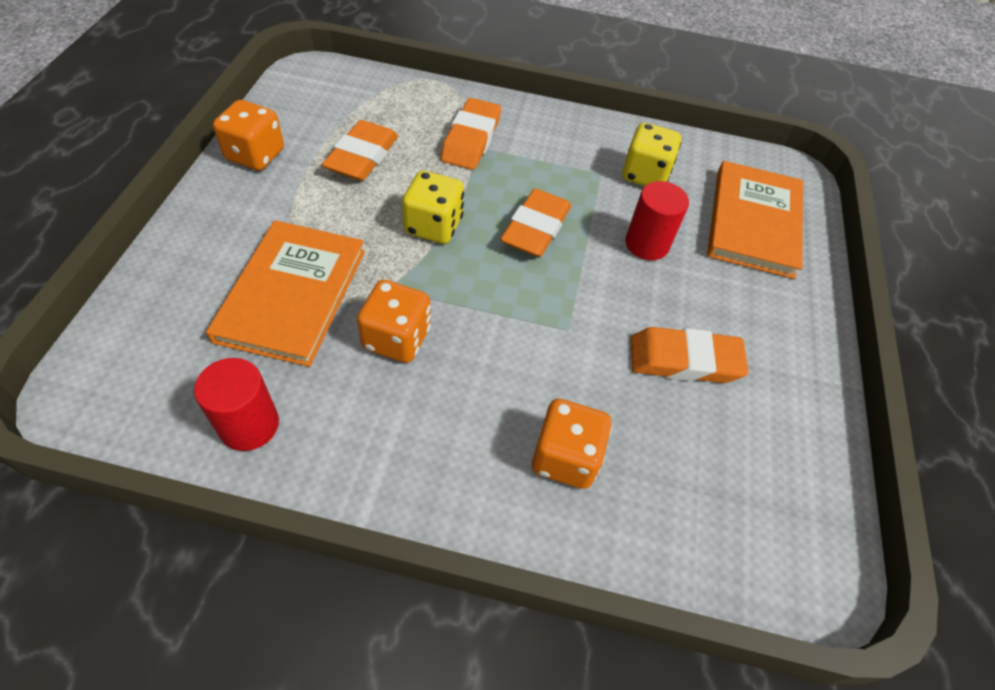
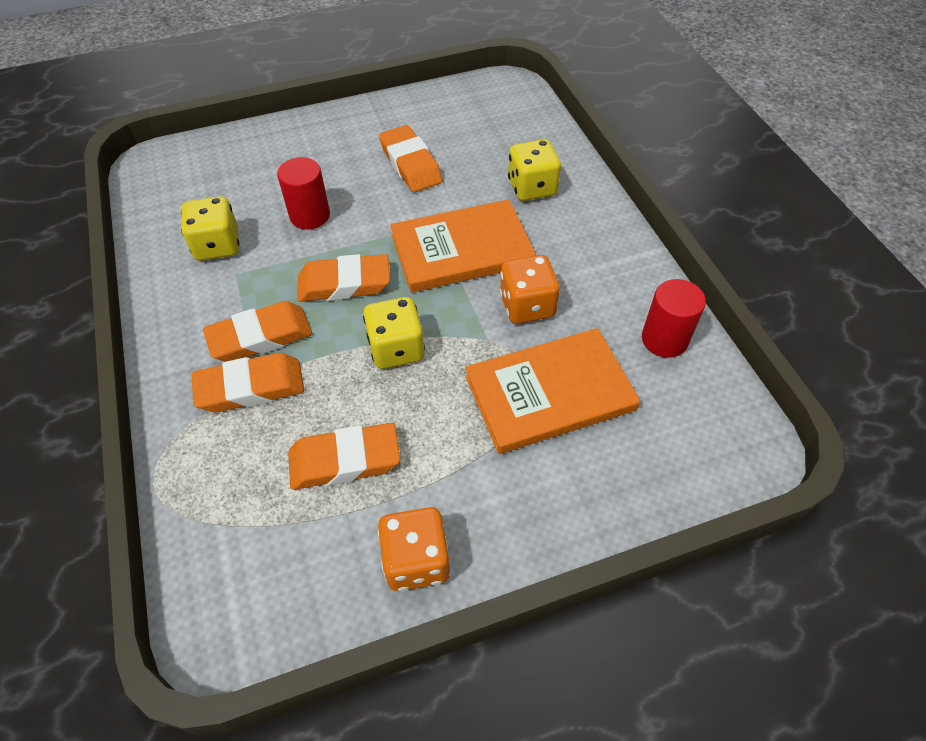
camera: 115 degrees left, 0 degrees up
(516, 161) = (260, 337): none -> orange eraser
(565, 457) = (532, 188): orange dice -> yellow dice
(753, 222) = (236, 169): orange book -> orange book (462, 250)

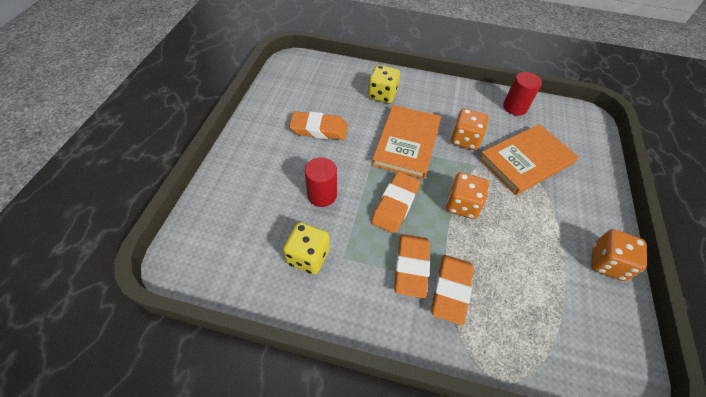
camera: 60 degrees left, 0 degrees up
(345, 461) = (530, 265): orange eraser -> none
(396, 349) = (462, 205): yellow dice -> orange dice
(549, 393) = (526, 161): orange book -> orange book turned 45 degrees clockwise

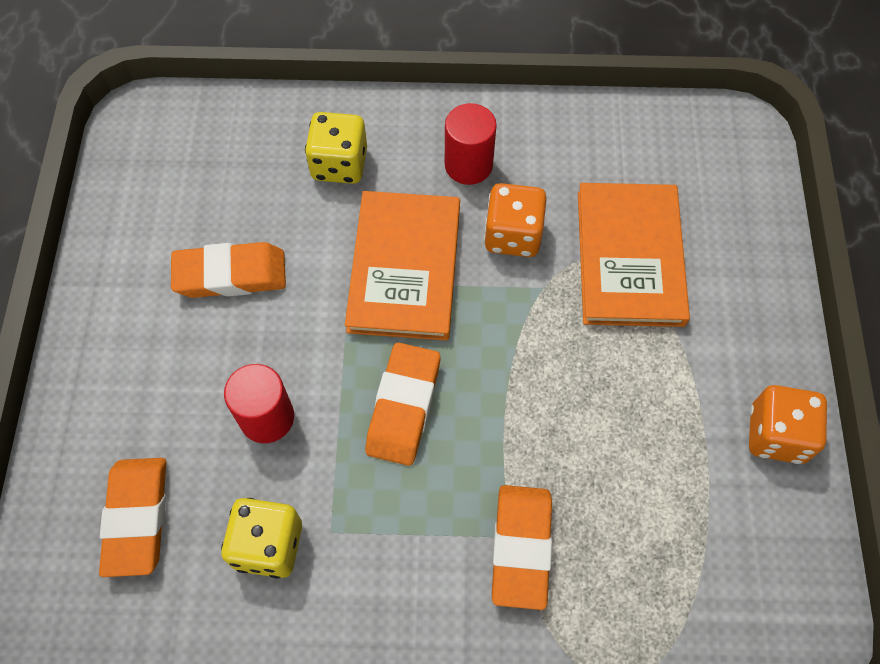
camera: 10 degrees left, 10 degrees up
(411, 267) = (449, 521): orange eraser -> orange eraser (137, 518)
(462, 205) = (522, 379): orange dice -> none
(515, 107) = (601, 137): red cylinder -> red cylinder (468, 165)
(526, 161) = (630, 257): orange book -> orange book turned 45 degrees counterclockwise

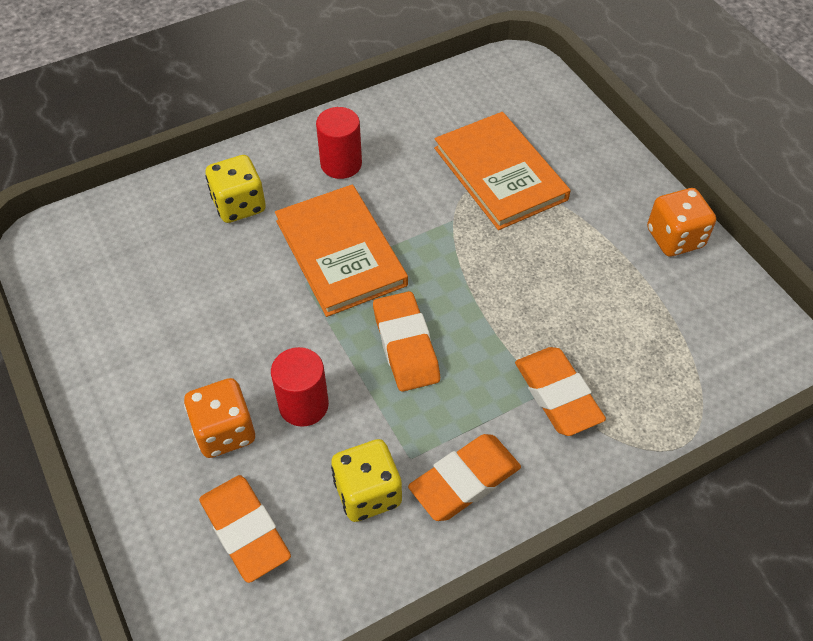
camera: 30 degrees left, 10 degrees down
(231, 275) = (203, 319): orange eraser -> orange eraser (464, 481)
(513, 235) = (407, 195): orange dice -> orange dice (224, 432)

